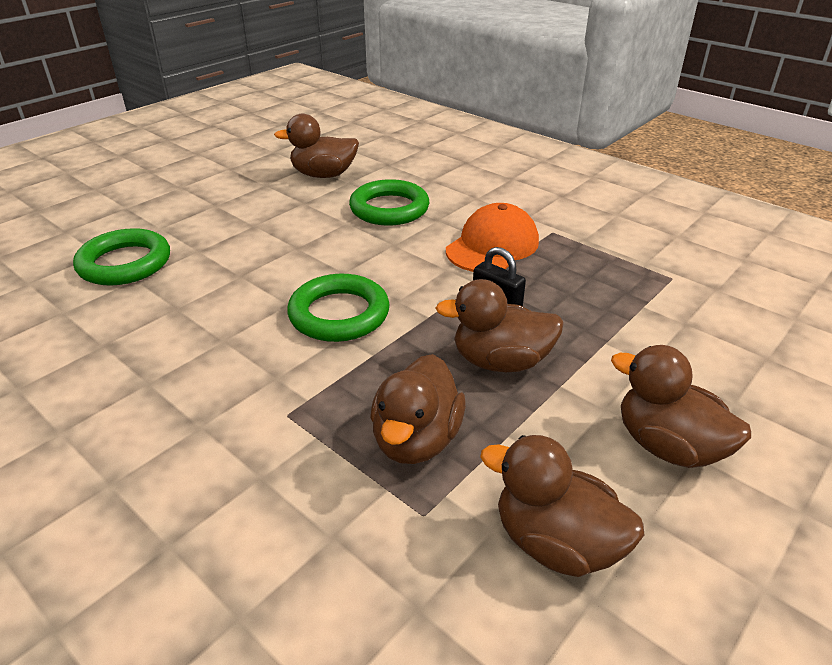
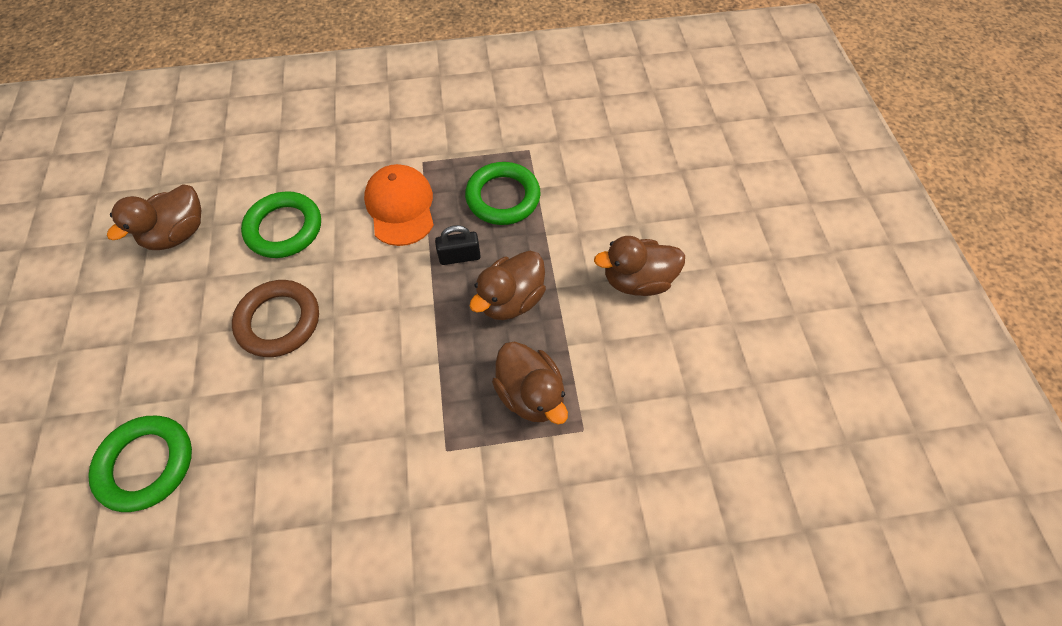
camera: 50 degrees left, 25 degrees up
(307, 251) = (279, 321): none -> brown ring
(339, 314) = (378, 353): green ring -> green ring (503, 197)
(556, 543) = (648, 383): brown duck -> none

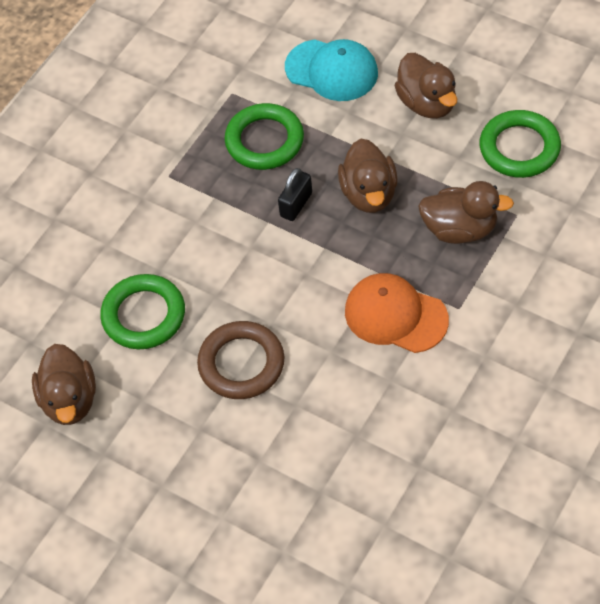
camera: 45 degrees left, 5 degrees down
(147, 464) = (296, 515): green ring -> green ring (519, 148)
(400, 207) = (204, 218): orange cap -> orange cap (395, 315)
(607, 195) = (332, 70): none -> turquoise cap
(637, 280) = (427, 103): brown duck -> brown duck turned 60 degrees counterclockwise

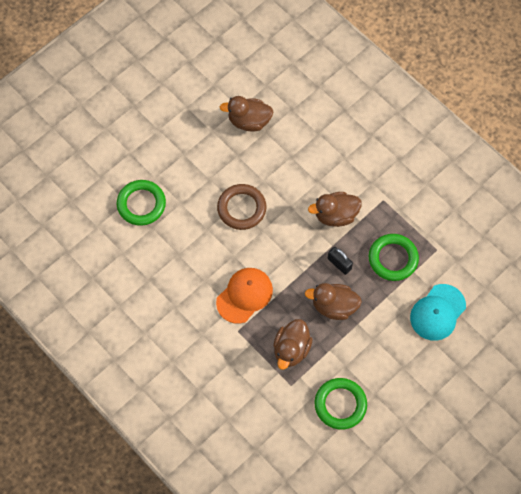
camera: 100 degrees right, 10 degrees up
(144, 315) = (289, 167): green ring -> green ring (141, 204)
(427, 103) = (393, 361): brown duck -> brown duck (335, 215)

